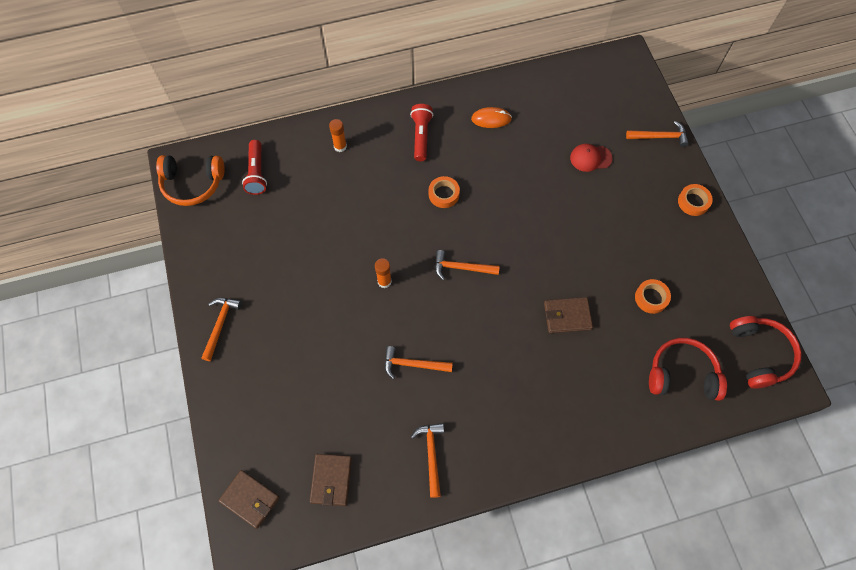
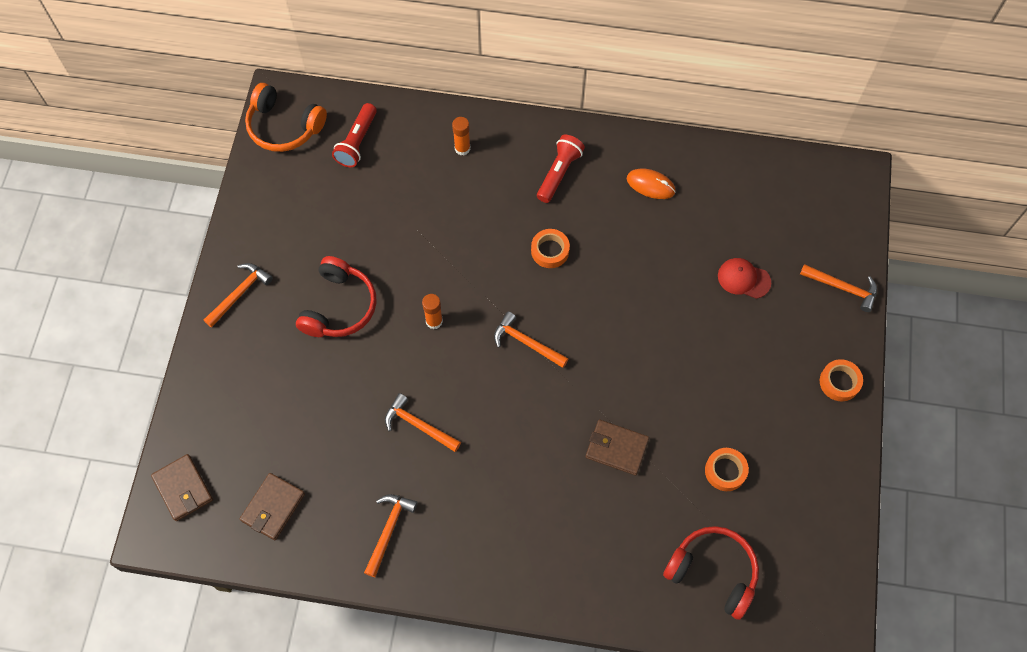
camera: 25 degrees right, 0 degrees up
(759, 354) = (818, 591): red headphones -> red headphones (339, 306)

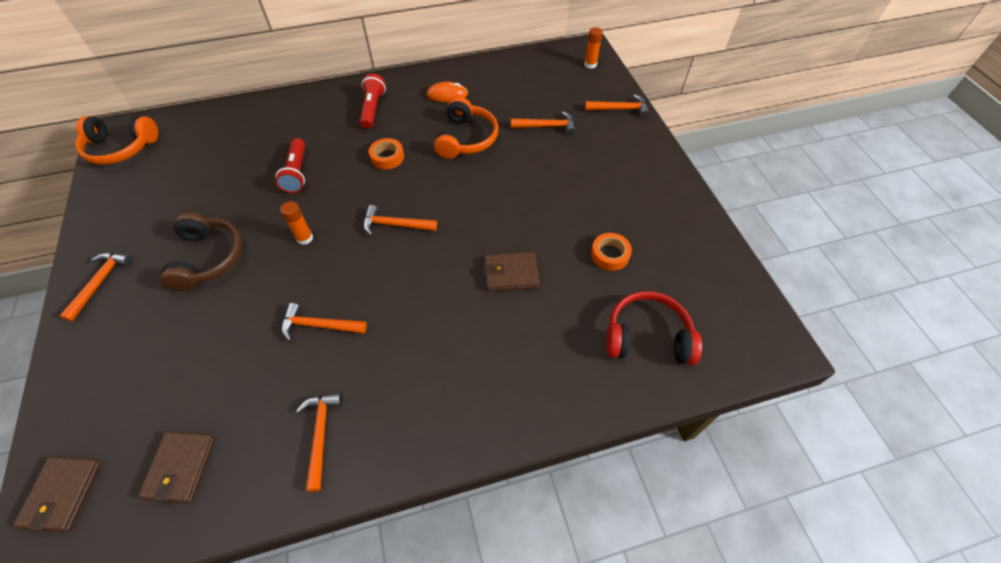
camera: 25 degrees left, 10 degrees down
(183, 488) = (62, 494): brown wallet -> brown wallet turned 60 degrees clockwise
(339, 306) = (208, 258): red headphones -> brown headphones
(357, 142) = (192, 139): red flashlight -> red flashlight (297, 173)
(462, 148) = (287, 117): orange glue stick -> orange glue stick (590, 64)
(645, 260) = (466, 139): none -> orange headphones
(743, 279) = (547, 126): red cap -> orange hammer
(839, 382) = (656, 164): orange tape -> none

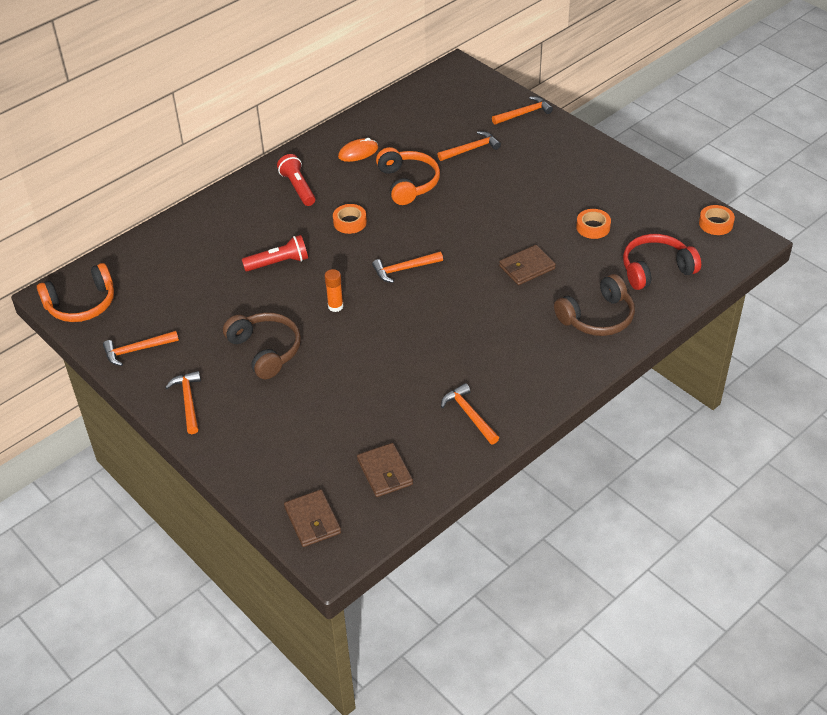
camera: 25 degrees left, 10 degrees down
(297, 173) = (278, 263): red flashlight -> red flashlight turned 75 degrees counterclockwise
(319, 325) = (406, 356): orange hammer -> orange hammer (137, 350)
(543, 370) = (597, 317): none -> brown headphones
(590, 64) = (470, 82): orange glue stick -> none
(750, 306) = (715, 223): none -> orange tape

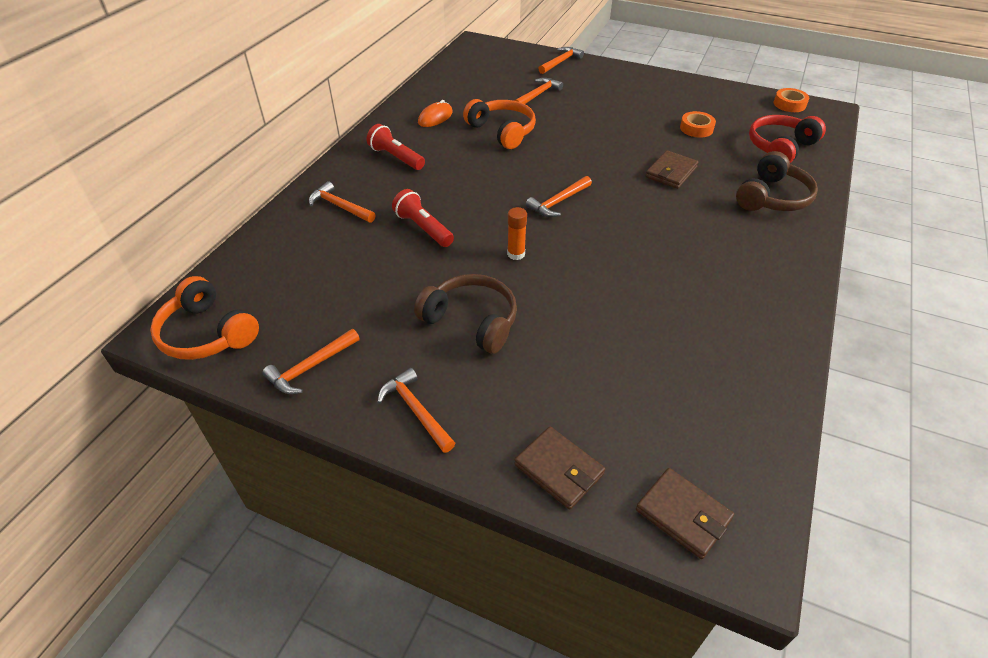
camera: 25 degrees left, 0 degrees up
(82, 304) = (207, 333): orange headphones -> orange headphones turned 90 degrees clockwise
(278, 263) = (423, 228): red flashlight -> red flashlight turned 90 degrees counterclockwise
(350, 222) = (471, 175): orange tape -> none
(384, 472) = (714, 418): brown wallet -> brown wallet (558, 470)
(469, 414) = (744, 322): orange hammer -> orange hammer (340, 206)

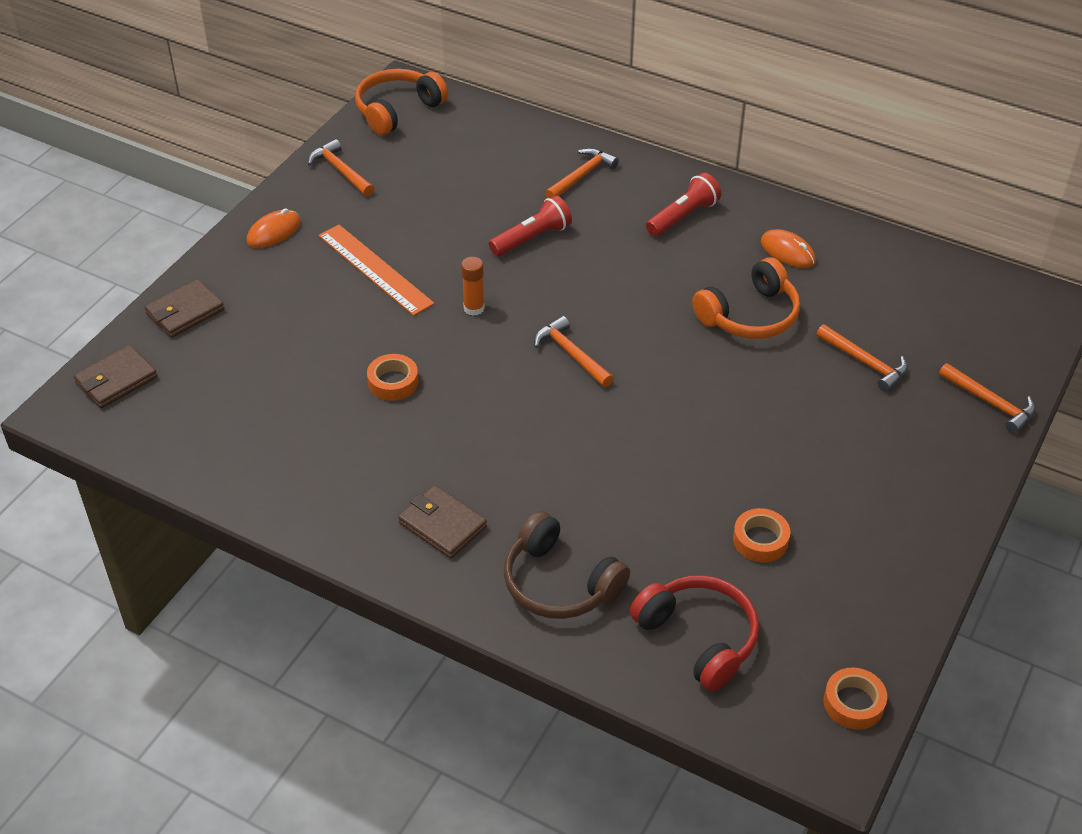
camera: 95 degrees right, 0 degrees up
(416, 410) = (274, 232): orange hammer -> orange mouse
(471, 321) = (375, 269): brown headphones -> orange ruler
(616, 292) = (393, 382): none -> orange tape
(671, 172) = (632, 480): brown wallet -> brown wallet (442, 525)

